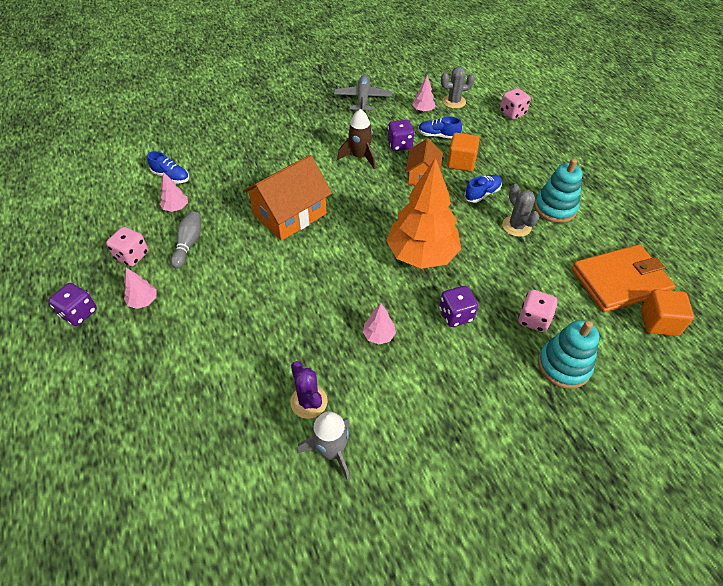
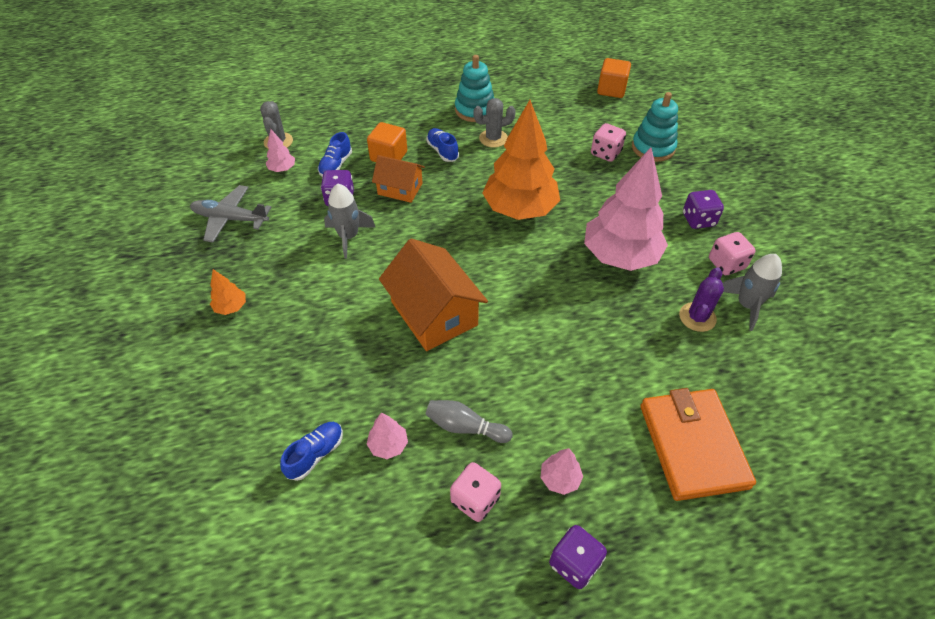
camera: 80 degrees left, 0 degrees up
(283, 118) = (231, 307): none -> orange tree
(309, 402) = (697, 317): purple cactus -> purple cactus turned 45 degrees counterclockwise
(360, 157) = (348, 237): brown rocket -> grey rocket
(378, 335) = (620, 256): pink tree -> pink tree, size x2.45
(455, 315) = (598, 199): purple dice -> purple dice (698, 220)
(512, 113) = (321, 104): pink dice -> pink dice (726, 264)
(620, 281) = (568, 97): orange wallet -> orange wallet (692, 445)

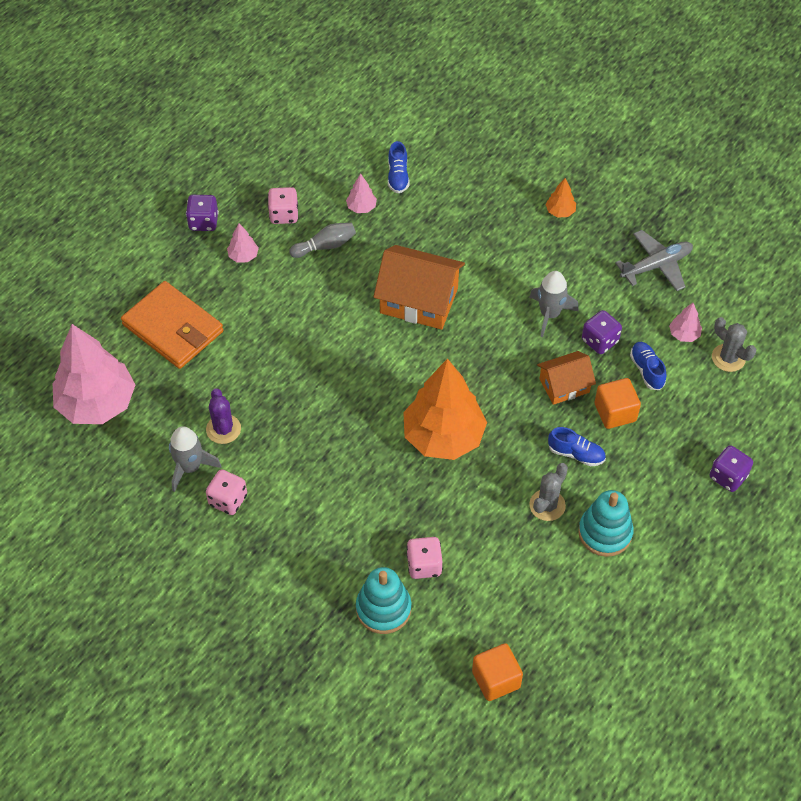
camera: 140 degrees right, 5 degrees up
(620, 256) = (321, 446): pink tree -> pink tree (97, 403)
(698, 220) = (280, 536): purple dice -> purple dice (728, 476)

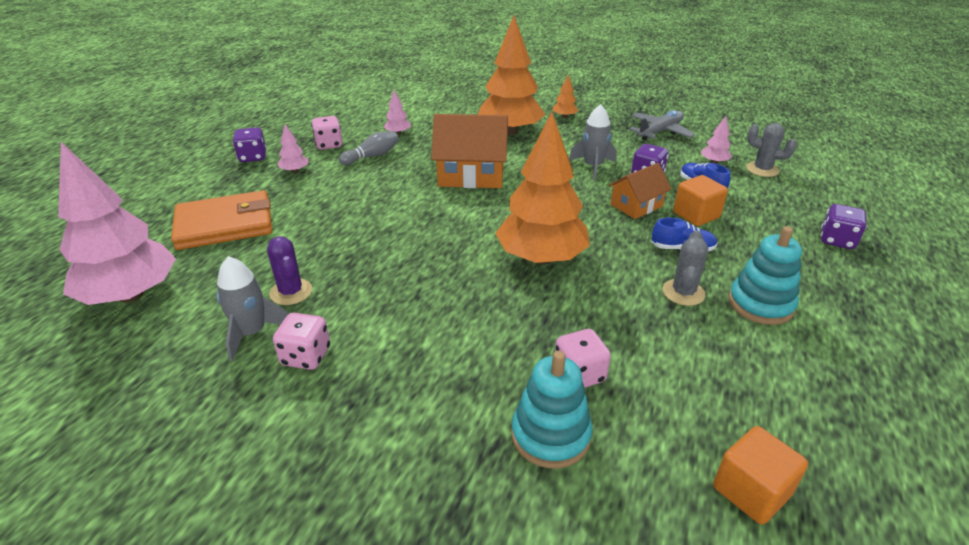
camera: 15 degrees left, 20 degrees down
(173, 328) = (225, 225): orange wallet -> orange wallet turned 45 degrees counterclockwise
(398, 176) = (423, 116): blue shoe -> none
(486, 229) = (510, 131): none -> orange tree

